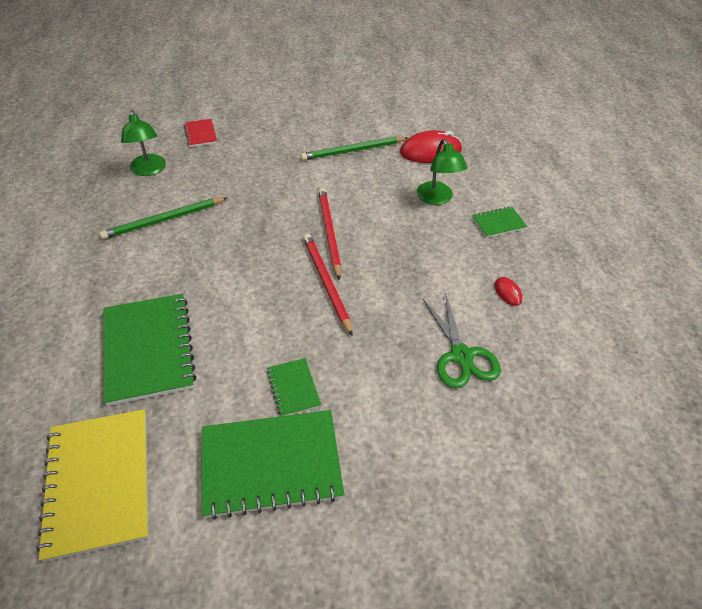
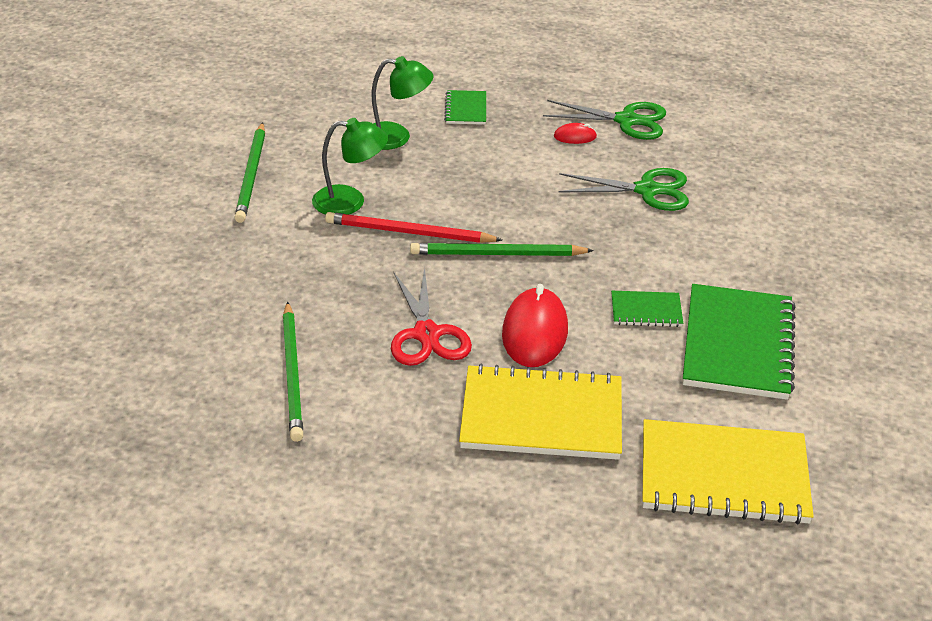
camera: 70 degrees left, 10 degrees down
(148, 349) = (541, 417): green notebook -> yellow notebook
(149, 170) = (155, 376): green lamp -> green lamp (350, 201)
(200, 134) = (96, 308): red notebook -> none
(221, 268) = (427, 334): none -> red scissors
(326, 282) = (497, 254): red pencil -> green pencil
(430, 151) = (300, 116): red mouse -> red mouse (535, 332)
(557, 321) = (626, 120): none -> green scissors

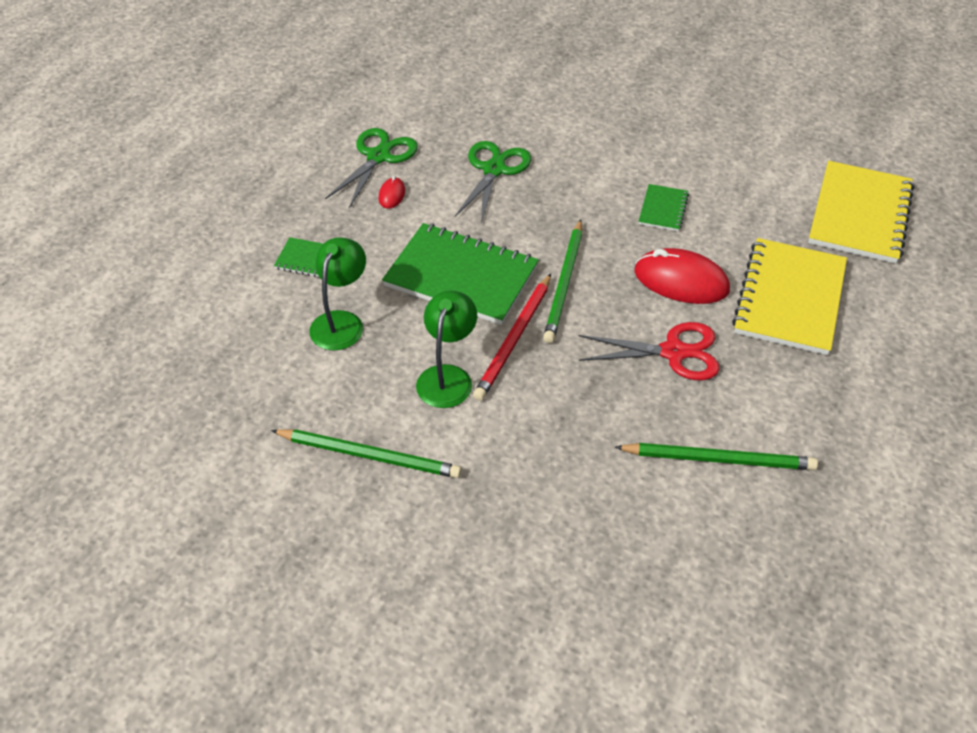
camera: 75 degrees left, 10 degrees up
(737, 345) = (713, 171): green notebook -> green notebook (461, 276)

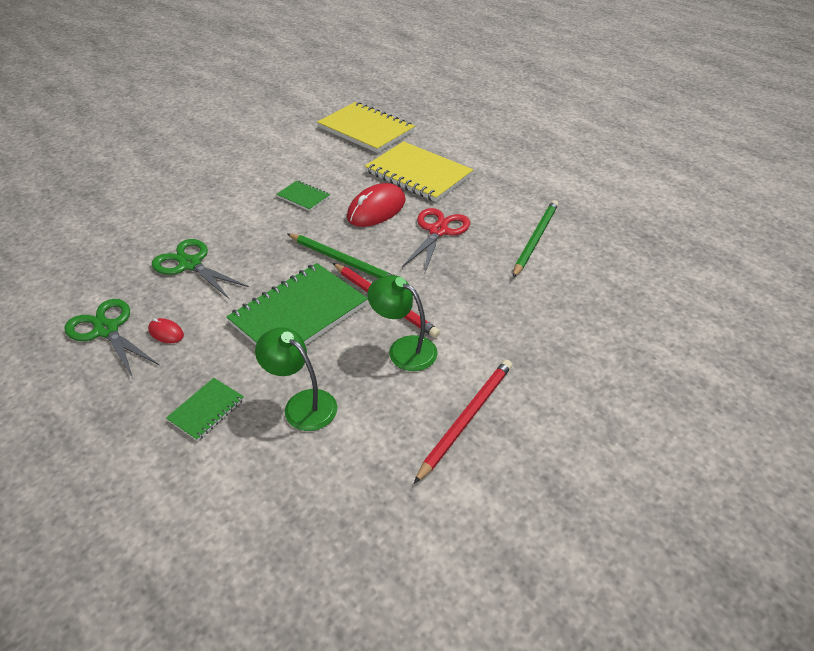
camera: 70 degrees left, 5 degrees down
(369, 455) = (467, 418): green pencil -> red pencil

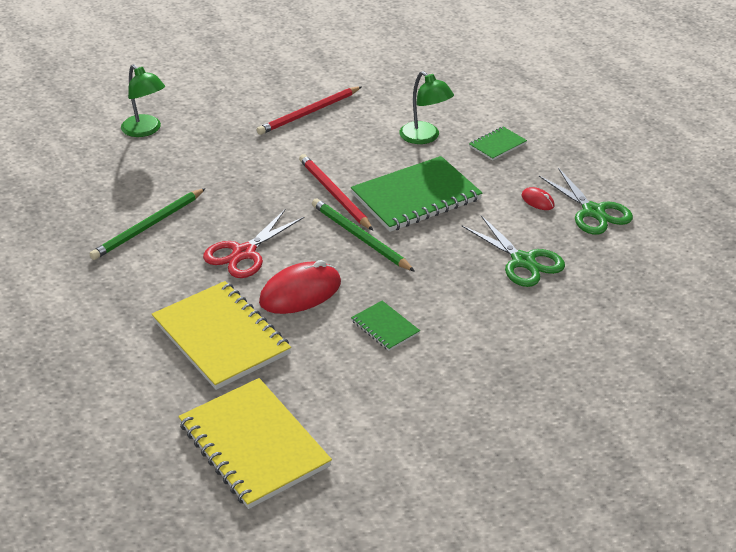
camera: 165 degrees left, 5 degrees down
(404, 349) = (333, 158): green lamp -> green lamp (145, 130)

